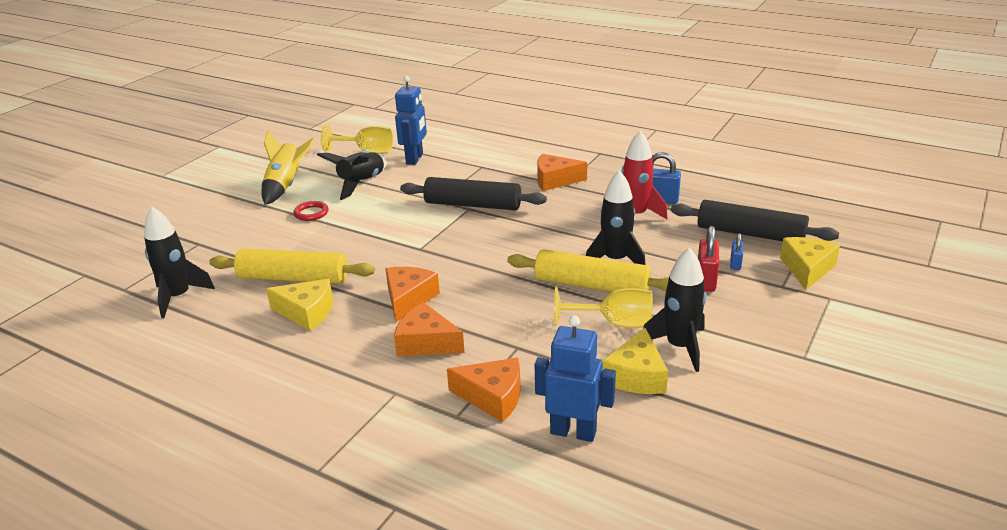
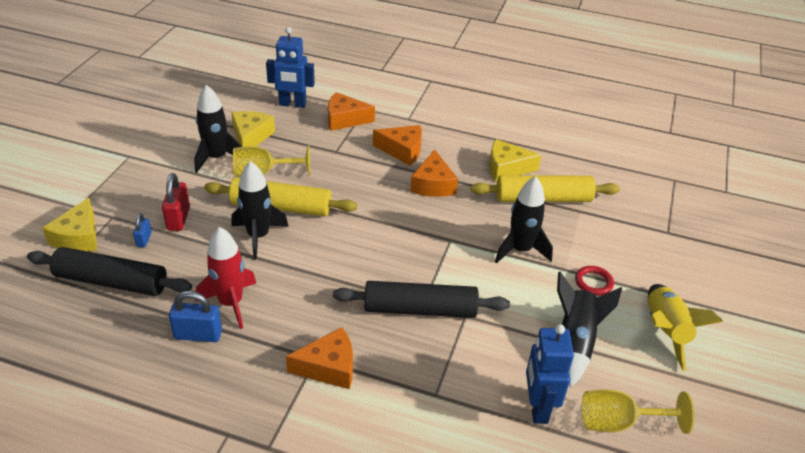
camera: 165 degrees right, 10 degrees up
(178, 297) = (620, 175): black rocket -> black rocket (520, 250)

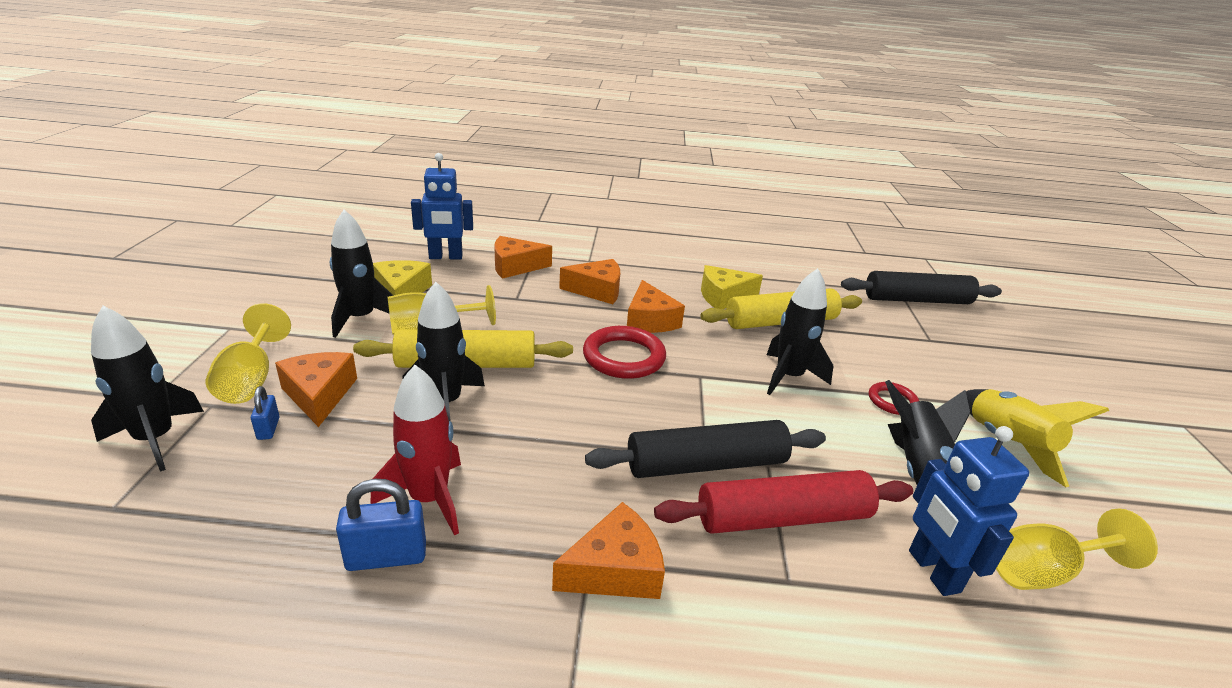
camera: 15 degrees left, 10 degrees down
(78, 237) = (155, 439): yellow cheese -> black rocket
(111, 281) = (220, 497): black rolling pin -> black rolling pin (917, 300)
(137, 200) = (251, 379): none -> yellow goblet
(178, 218) = (319, 395): red padlock -> orange cheese
(398, 215) = (624, 357): none -> red ring
(454, 354) = (782, 517): none -> red rolling pin

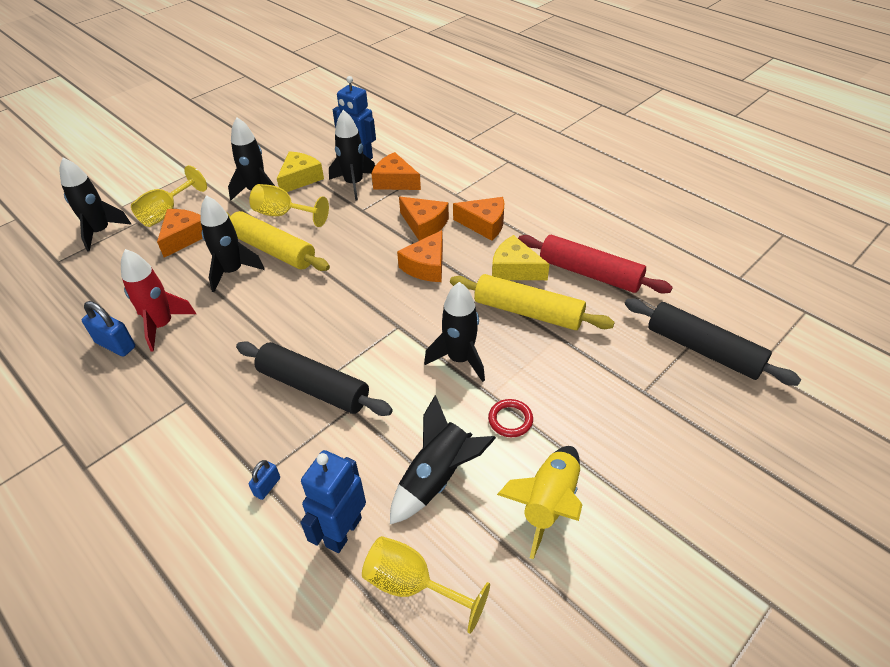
camera: 45 degrees right, 15 degrees up
(268, 428) = (144, 248): blue padlock -> blue padlock (267, 486)
(474, 280) = (354, 184): none -> black rocket
(615, 570) = (190, 413): orange cheese -> orange cheese (484, 224)
(624, 357) = (368, 288): red ring -> none
(782, 517) = (308, 444): red rolling pin -> red rolling pin (590, 273)

